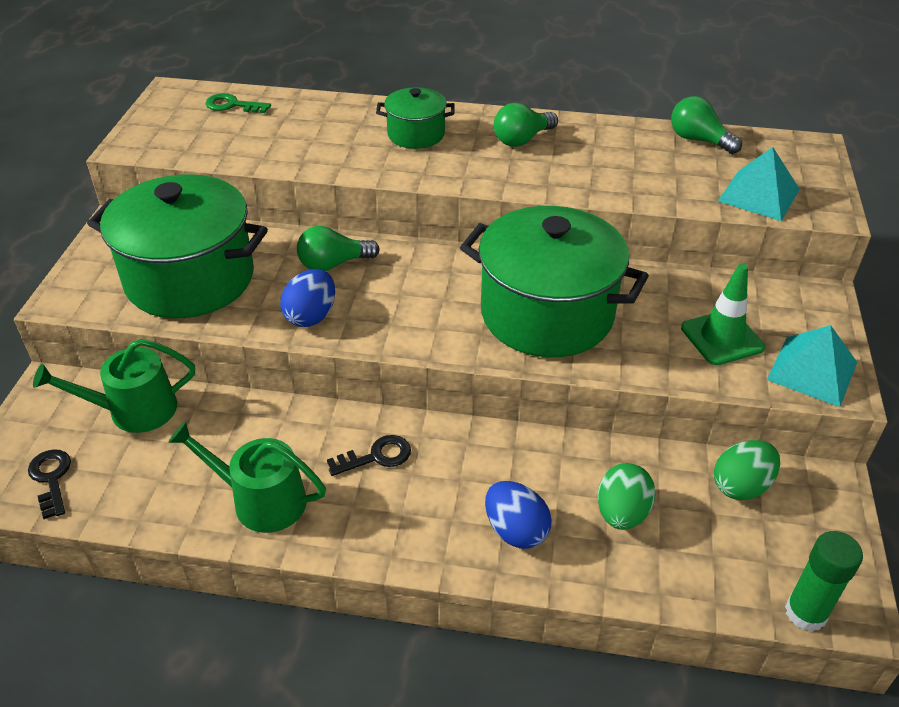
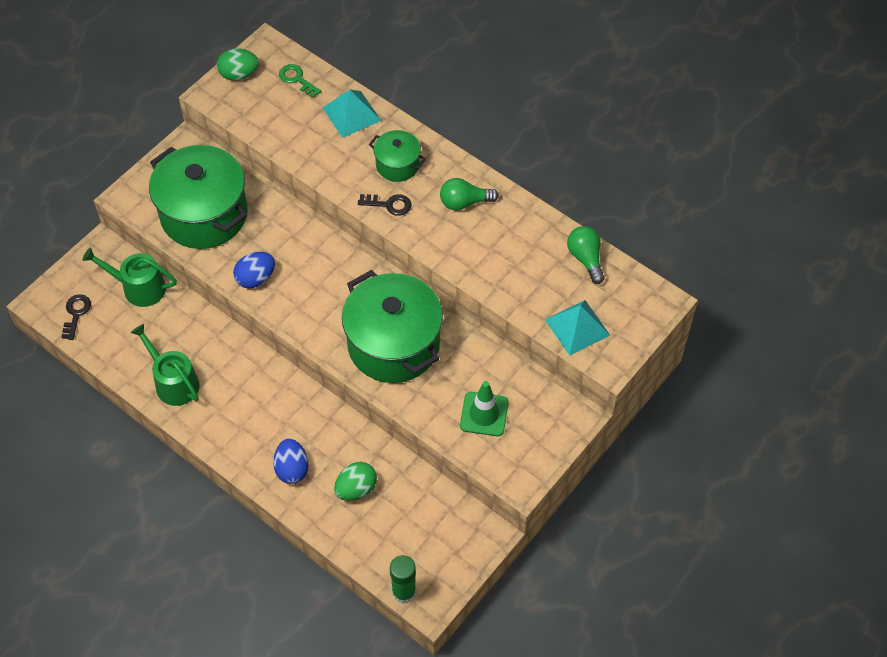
camera: 30 degrees right, 15 degrees up
(333, 264) = (294, 242): green light bulb -> none
(376, 456) = (250, 386): black key -> black key (389, 205)
(741, 486) = (436, 508): green egg -> green egg (239, 74)
(812, 371) = (516, 463): turquoise pyramid -> turquoise pyramid (351, 114)

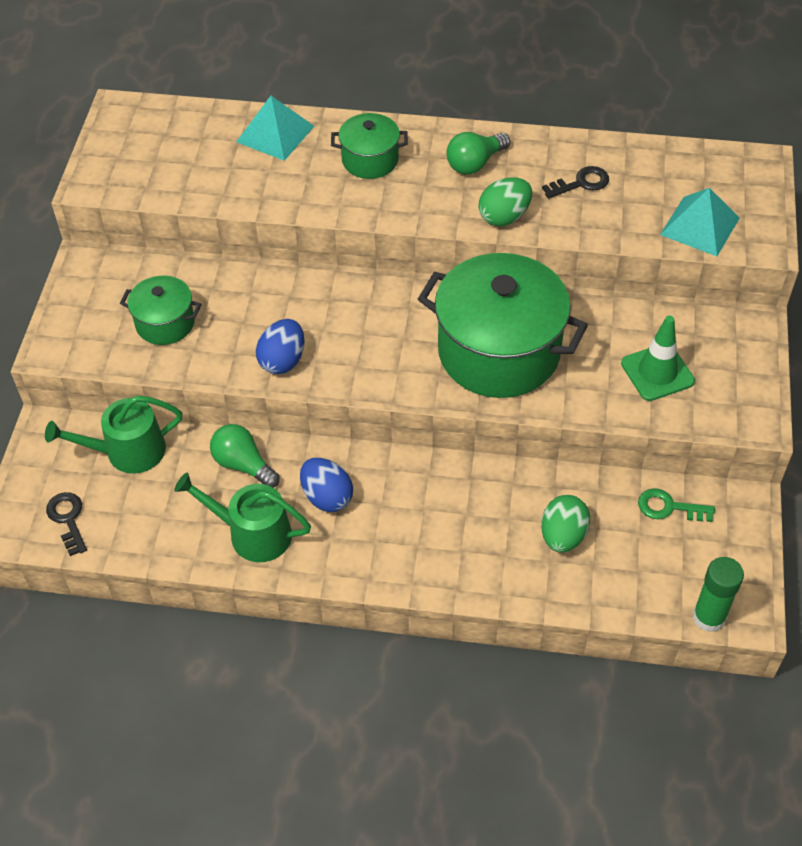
camera: 30 degrees left, 5 degrees down
(204, 214) = (165, 323): green pot -> green pot, size x0.50
(239, 74) = (109, 150): green egg -> green egg (504, 217)
(292, 469) = (472, 554): blue egg -> blue egg (327, 497)
(297, 79) = (183, 127): green key -> green key (669, 507)
(389, 205) = (394, 202): black key -> black key (581, 183)
(585, 259) = (649, 159): green light bulb -> green light bulb (243, 465)

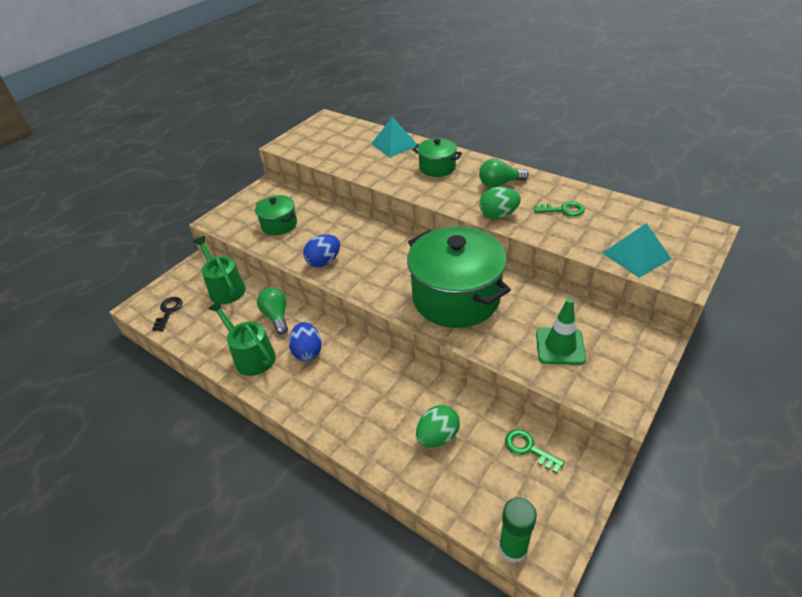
camera: 30 degrees right, 10 degrees down
(128, 451) = (225, 288): green watering can -> green watering can turned 45 degrees clockwise
(581, 183) = (563, 210): black key -> green key

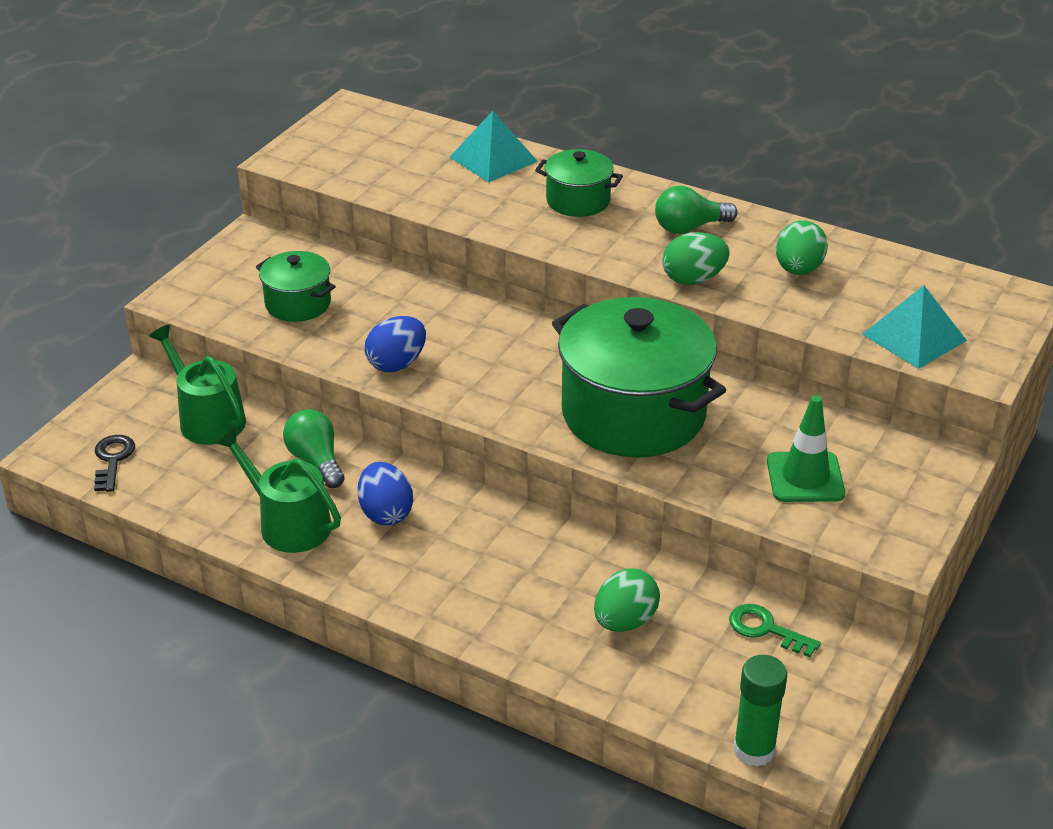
camera: 10 degrees left, 5 degrees down
(563, 210) = (798, 270): green key -> green egg

